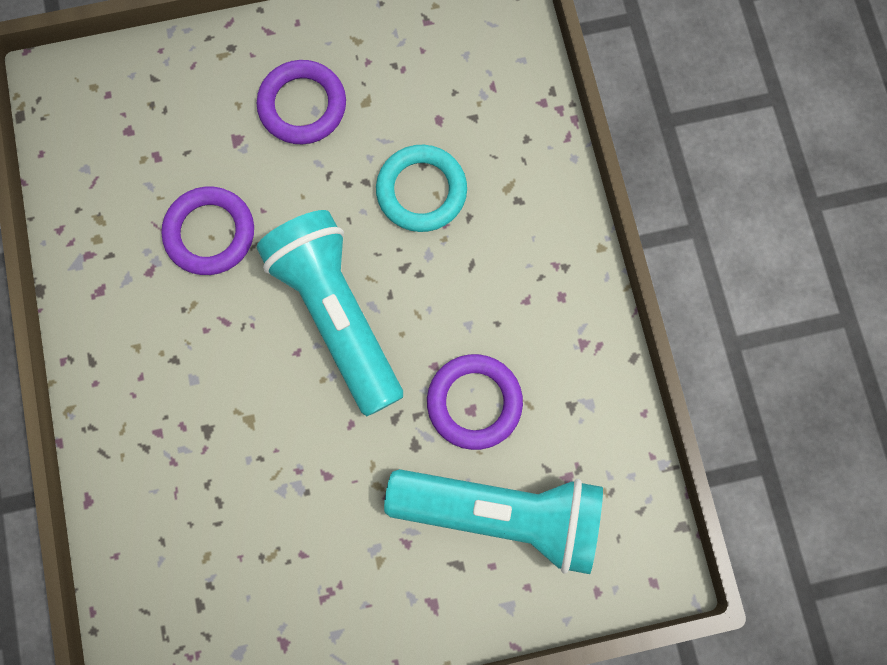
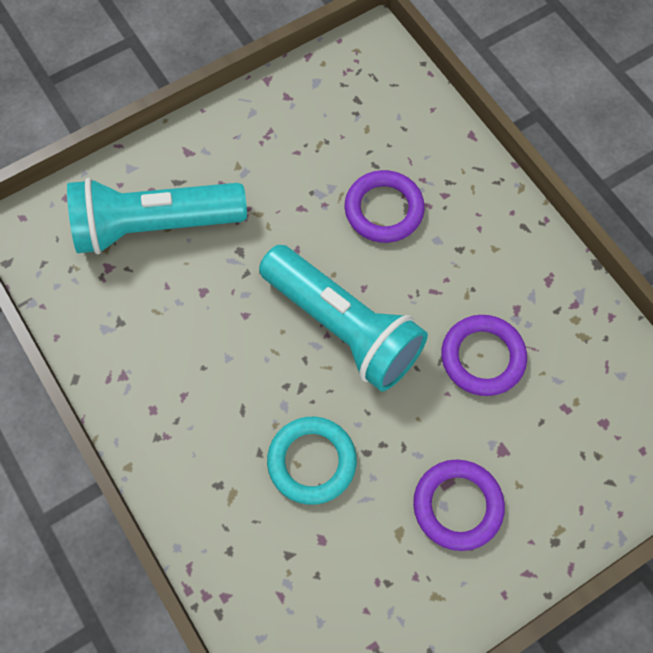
camera: 160 degrees right, 10 degrees down
(474, 402) = (202, 298): purple ring -> purple ring (384, 210)

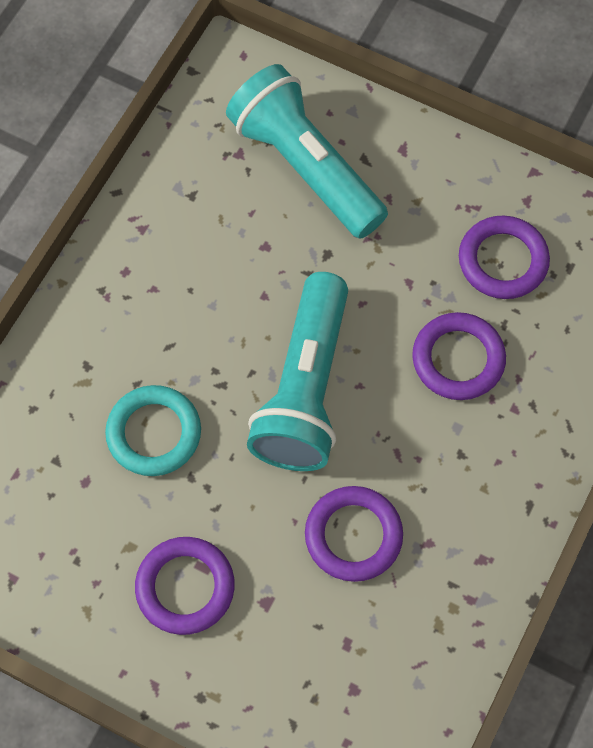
camera: 60 degrees right, 0 degrees up
(324, 138) = (502, 261): none -> purple ring

